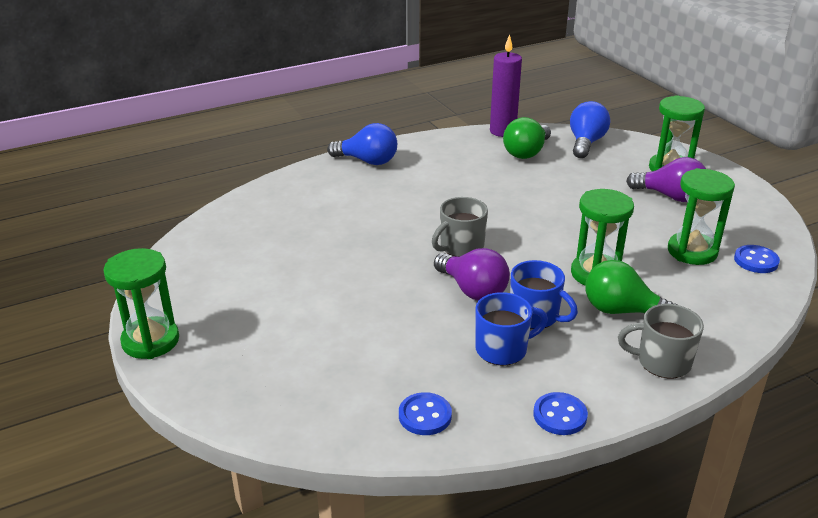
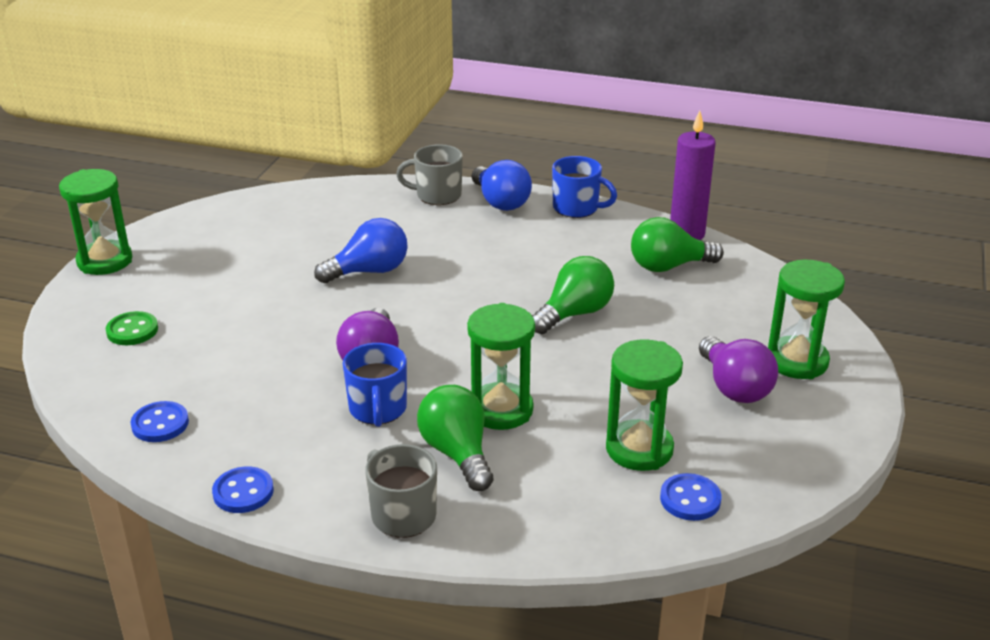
camera: 45 degrees right, 0 degrees up
(277, 372) = (132, 330): none -> green button
(460, 247) = (432, 318): grey mug -> grey mug (437, 195)
(503, 349) = (301, 417): blue mug -> blue mug (577, 208)
(530, 202) = (574, 313): none -> green light bulb
(586, 143) = (755, 288): blue light bulb -> blue light bulb (369, 271)

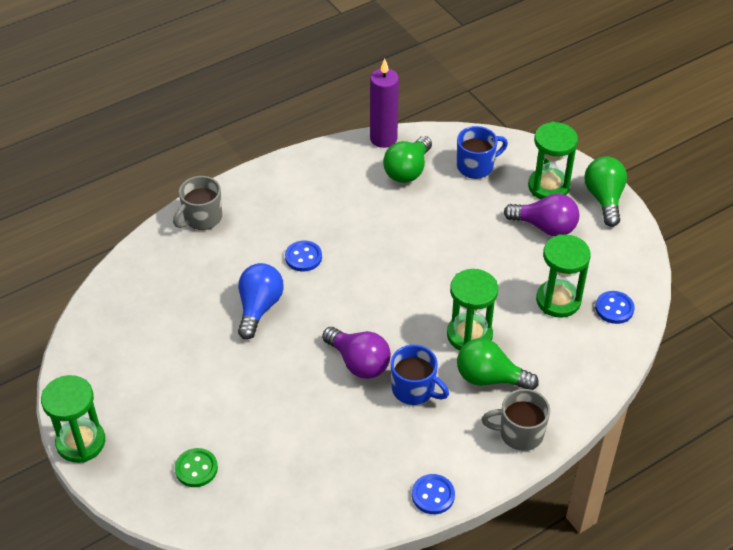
camera: 50 degrees left, 15 degrees up
(160, 424) = (324, 504): blue button -> blue button (303, 257)
(500, 202) = (248, 194): blue light bulb -> none
(574, 313) = (411, 243): green light bulb -> green light bulb (604, 199)
(577, 208) = (298, 164): blue mug -> blue mug (476, 166)

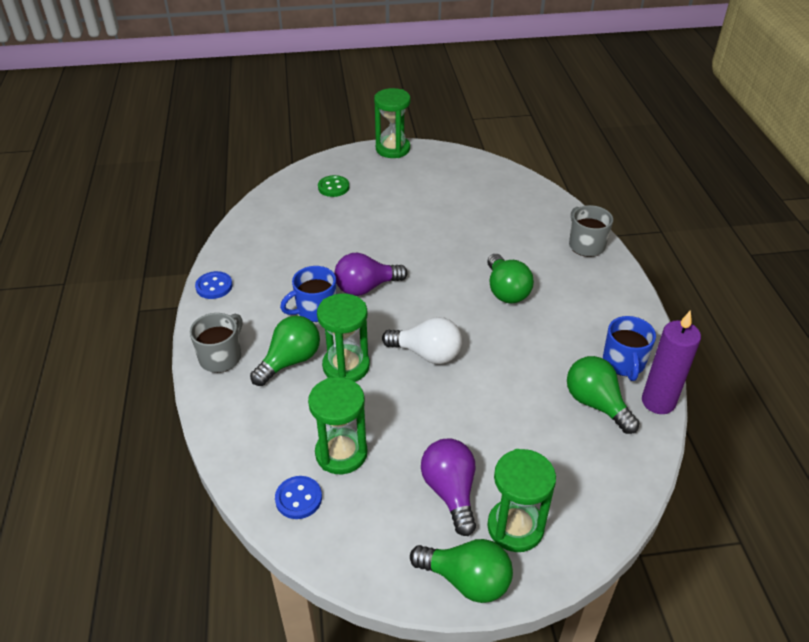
camera: 115 degrees right, 5 degrees down
(259, 308) = (461, 250): blue light bulb -> none
(303, 257) = (506, 291): blue button -> green light bulb
(419, 286) = (427, 354): none -> white light bulb
(476, 166) = (580, 469): blue mug -> blue mug (623, 363)
(545, 227) = (450, 492): purple light bulb -> purple light bulb turned 120 degrees clockwise

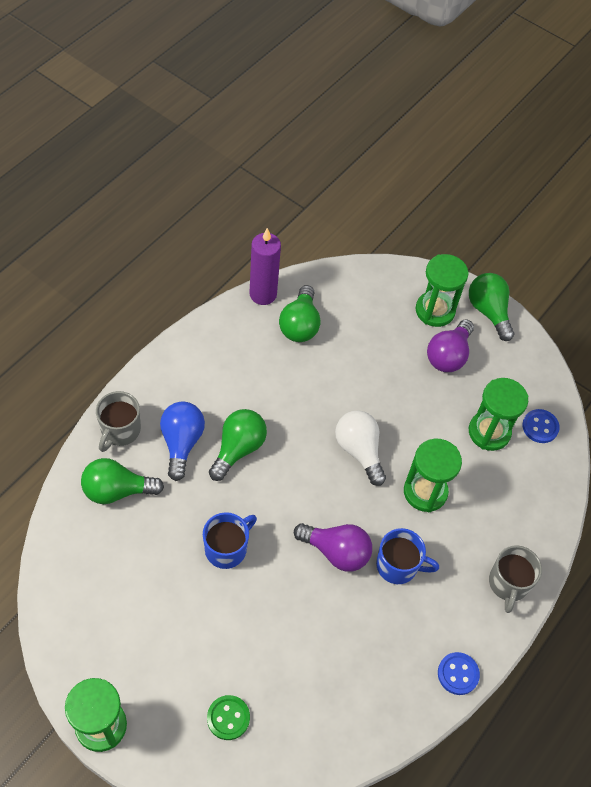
camera: 140 degrees left, 15 degrees up
(221, 357) = (508, 584): grey mug -> grey mug turned 60 degrees counterclockwise
(290, 361) = (460, 533): green light bulb -> green light bulb (117, 490)
(543, 267) = (181, 443): none -> blue light bulb
(623, 363) = (244, 330): blue mug -> blue mug (227, 548)

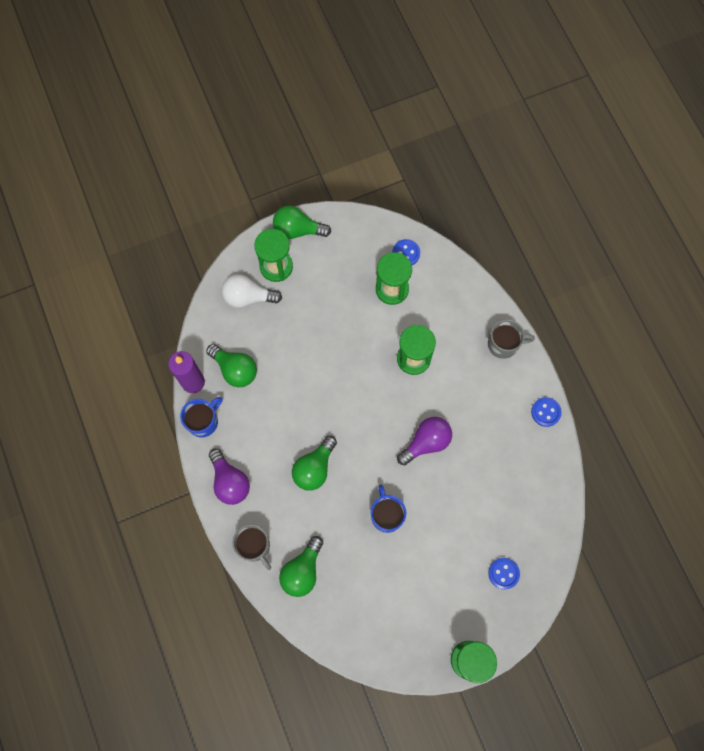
camera: 55 degrees left, 15 degrees up
(181, 443) = (288, 506): blue light bulb -> none
(228, 718) = (503, 573): green button -> blue button
(238, 449) = (314, 468): green light bulb -> green light bulb turned 120 degrees counterclockwise
(359, 451) = (360, 385): white light bulb -> white light bulb (248, 297)
(398, 566) = (456, 407): blue mug -> blue mug (203, 421)
(448, 355) = (318, 280): purple light bulb -> purple light bulb (230, 482)
(508, 584) = (504, 344): grey mug -> grey mug turned 45 degrees counterclockwise

